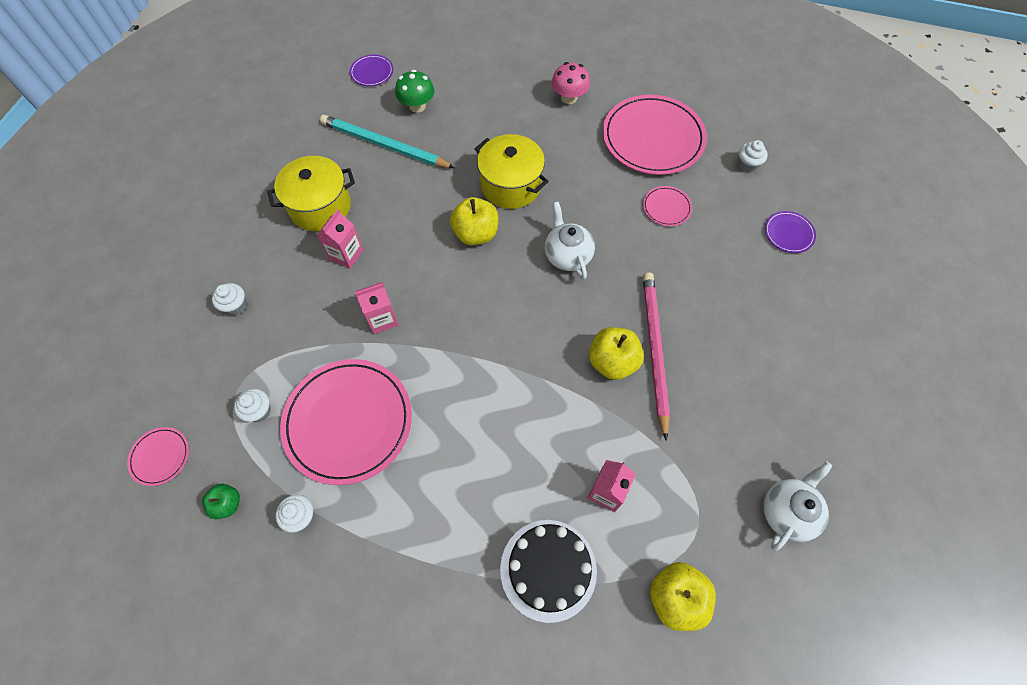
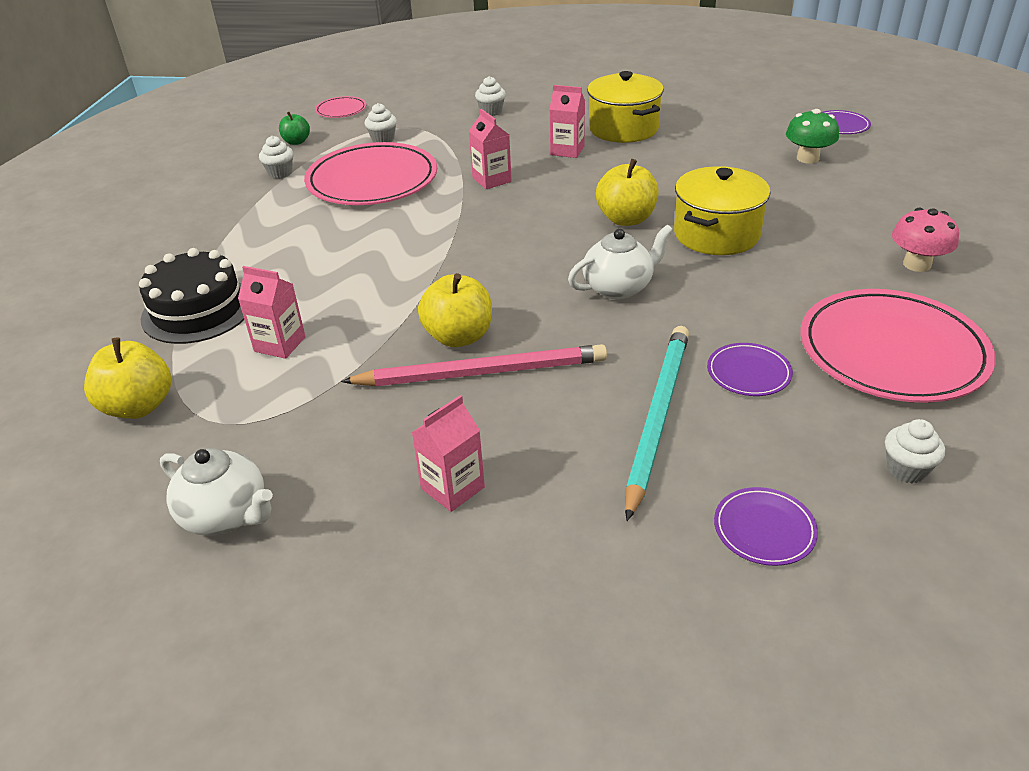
camera: 85 degrees right, 25 degrees down
(384, 145) = (730, 148): turquoise pencil -> turquoise pencil (657, 417)
(666, 207) = (748, 373): pink plate -> purple plate
(762, 375) = (452, 488): none -> pink carton

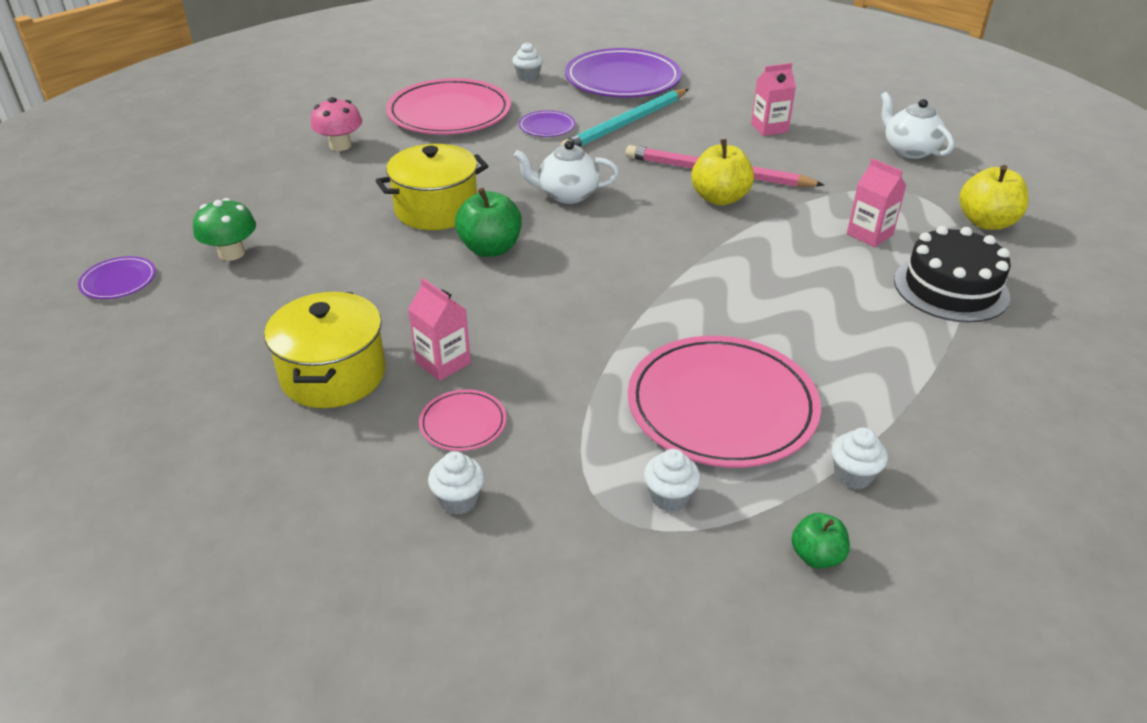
camera: 155 degrees left, 0 degrees up
(341, 110) = (709, 638): pink plate -> pink plate (463, 423)
(492, 180) = (574, 348): pink carton -> none
(626, 219) = (490, 248): yellow apple -> green apple
(764, 529) = (622, 79): purple plate -> purple plate, size x2.23

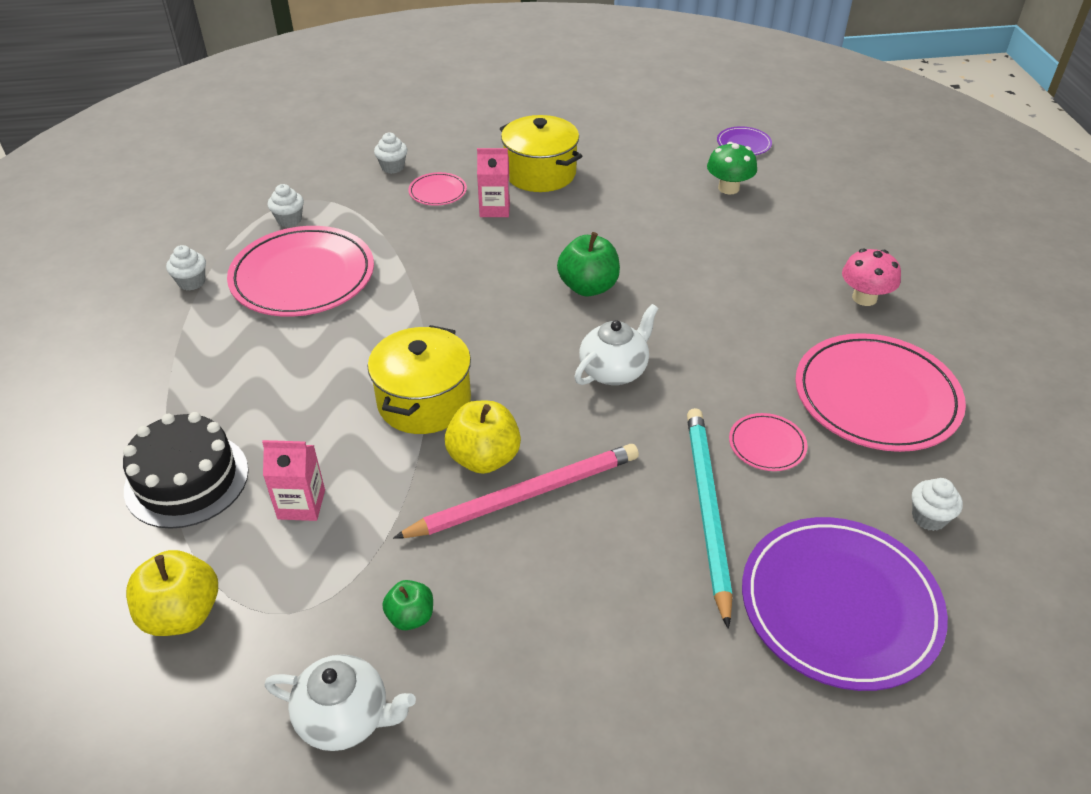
camera: 135 degrees right, 5 degrees up
(436, 209) = (680, 292): yellow pot -> yellow pot (424, 402)
(547, 127) = (767, 445): purple plate -> pink plate
(769, 128) = (554, 631): pink carton -> none
(816, 556) = (190, 236): green apple -> green apple (411, 617)

